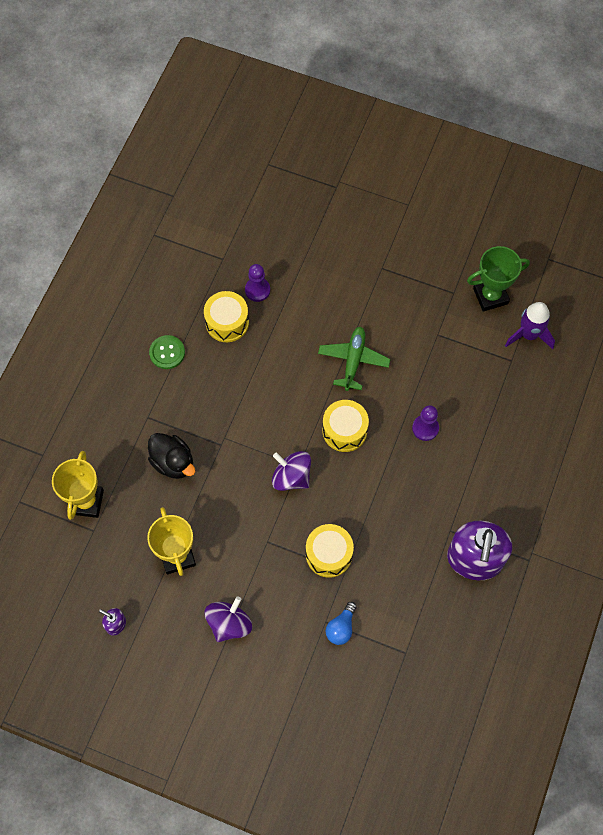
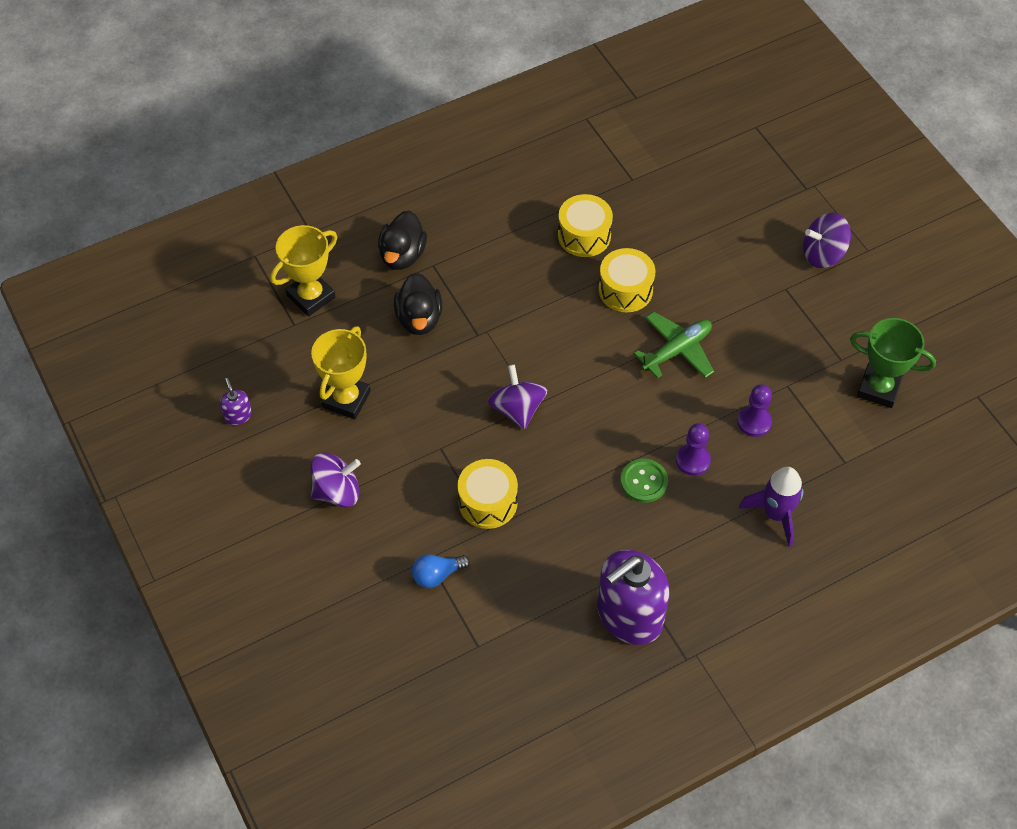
camera: 40 degrees right, 10 degrees down
(121, 425) = (402, 255): none -> black duck
(167, 353) = (503, 224): green button -> green button (644, 481)
(257, 290) = (640, 227): purple pawn -> purple pawn (754, 422)
(344, 430) = (608, 405): yellow drum -> yellow drum (625, 290)
(384, 227) = (823, 254): none -> purple spinning top
(528, 335) = (887, 451): purple rocket -> purple rocket (775, 514)

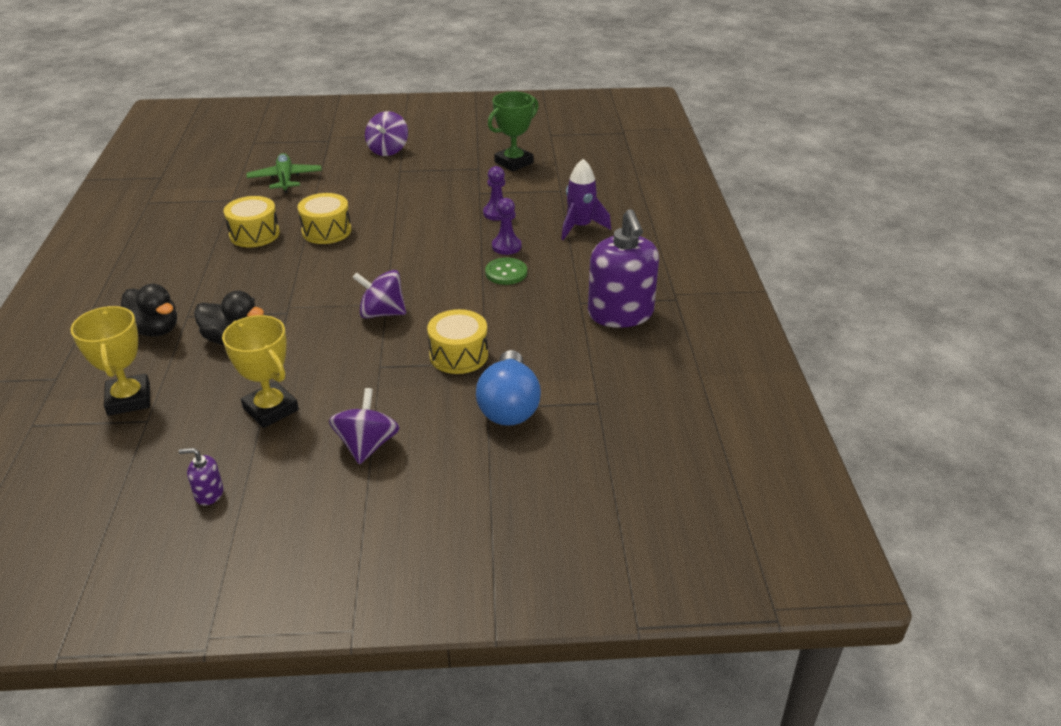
camera: 65 degrees left, 20 degrees down
(437, 575) = (509, 406): blue light bulb -> blue light bulb, size x1.83
(677, 350) = (405, 225): green plane -> green plane (285, 179)

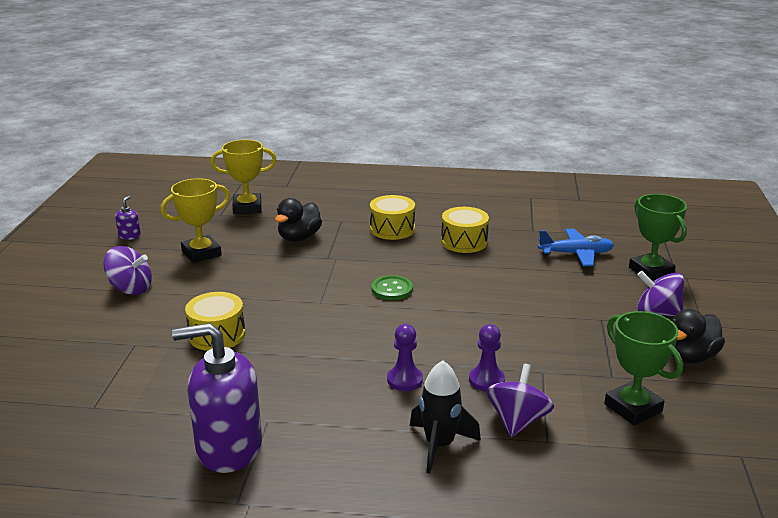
camera: 100 degrees right, 10 degrees down
(155, 330) = (327, 211): black duck -> black duck (690, 357)
(285, 179) = (576, 254): green plane -> blue plane
(319, 149) = (651, 271): none -> green trophy
(326, 231) = (463, 275): yellow drum -> yellow drum (392, 229)
(382, 313) = (305, 299): purple spinning top -> purple spinning top (517, 421)
(506, 273) = (348, 374): green button -> green button (392, 289)
(509, 406) = (126, 355): blue light bulb -> none
(580, 227) = (439, 445): purple rocket -> black rocket

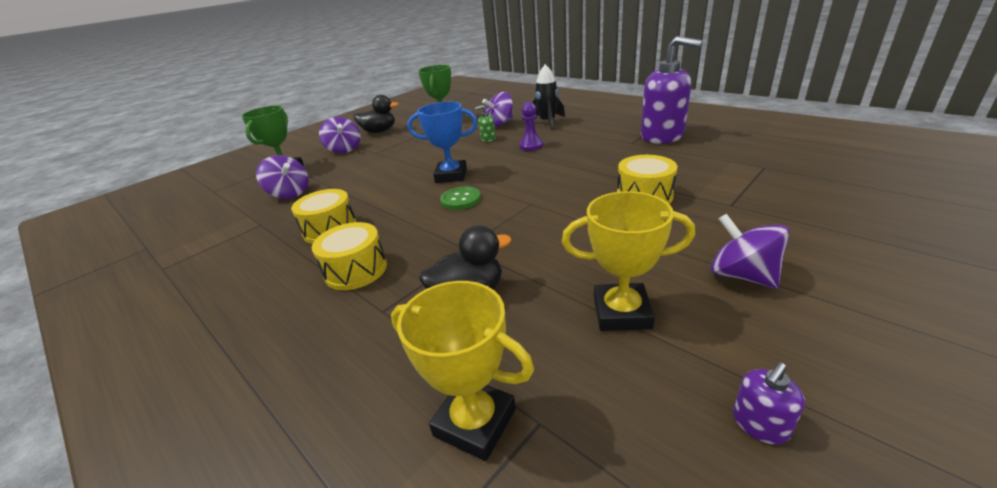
camera: 140 degrees left, 5 degrees up
(442, 311) = (451, 176): none -> blue trophy
(486, 380) = (488, 139): purple pawn -> green soap dispenser
(576, 254) = (290, 193): blue plane -> purple spinning top

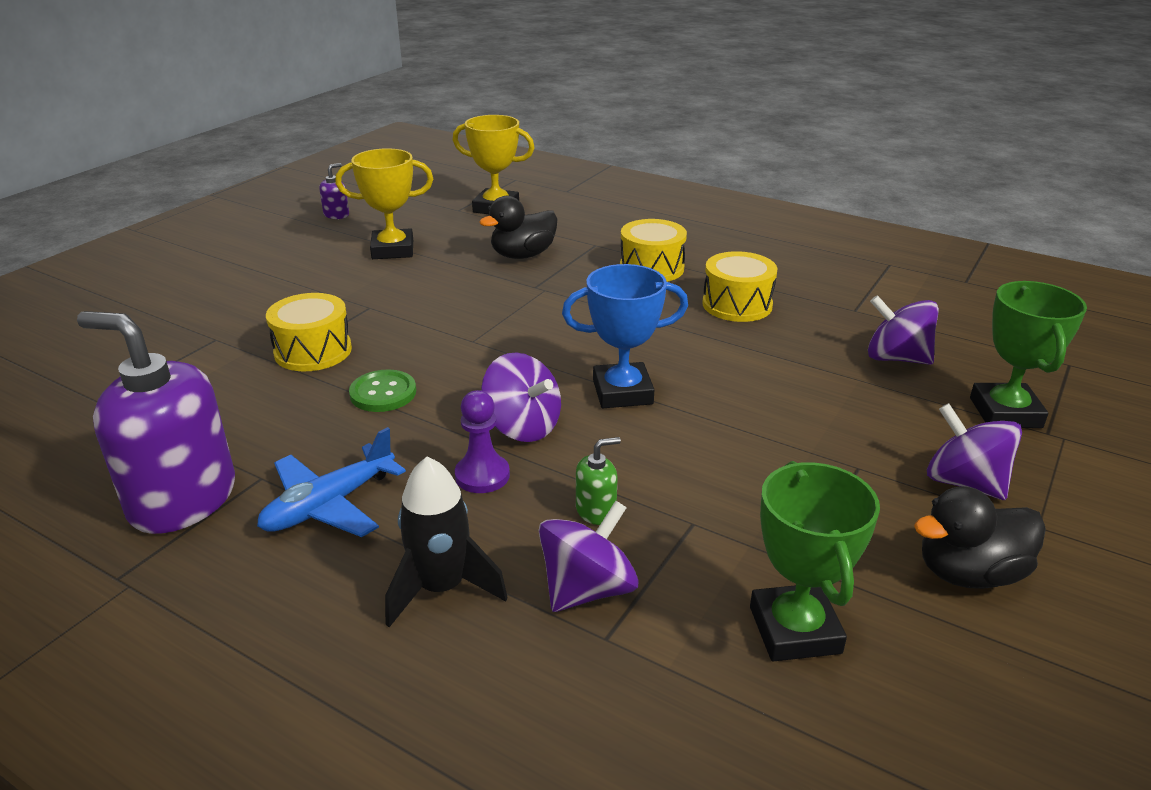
camera: 165 degrees right, 0 degrees up
(460, 199) = (579, 346): green button -> green button (383, 393)
(595, 136) = (329, 505): none -> blue plane
(742, 275) = (277, 274): purple spinning top -> purple spinning top (522, 426)

